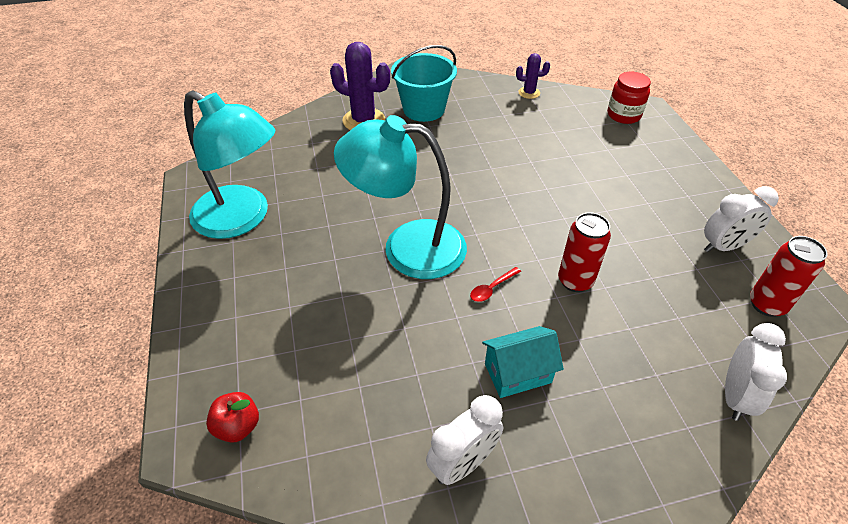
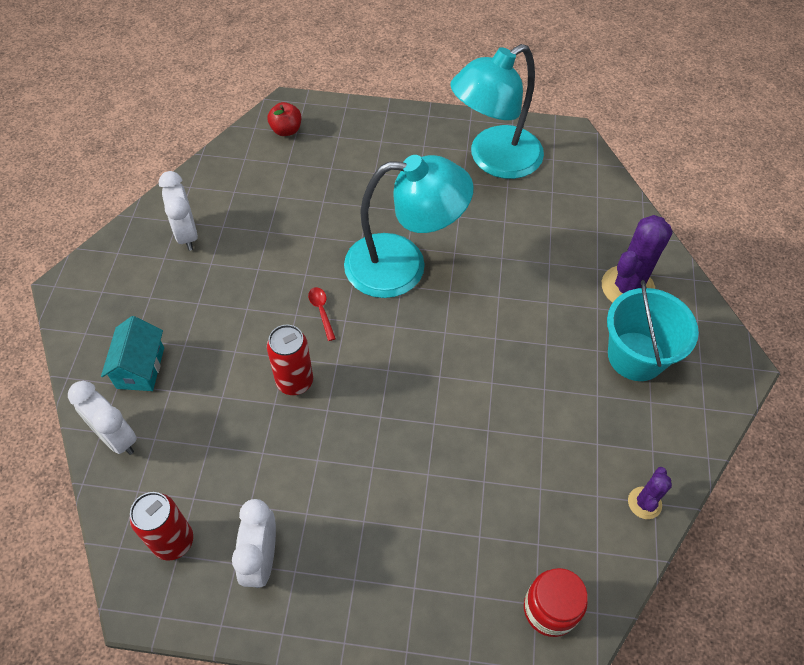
camera: 110 degrees right, 10 degrees up
(407, 247) = (403, 266): turquoise lamp -> turquoise lamp turned 60 degrees clockwise
(517, 373) = (231, 294): turquoise house -> turquoise house (140, 368)

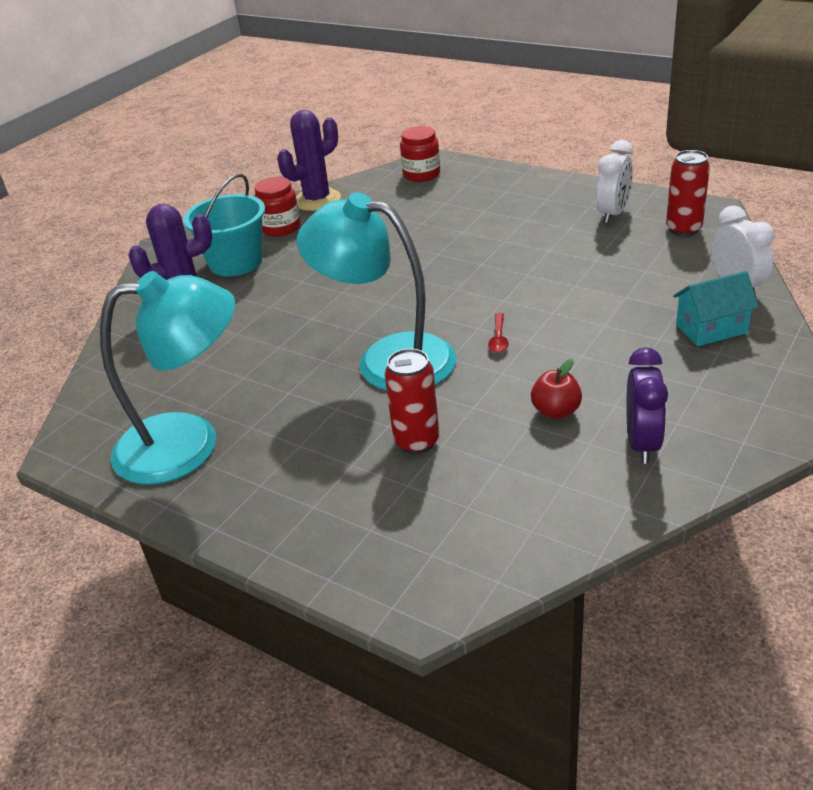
camera: 150 degrees left, 20 degrees down
(140, 368) = (711, 329): turquoise house -> turquoise house turned 45 degrees clockwise
(187, 234) = (642, 444): white clock -> purple clock
(286, 130) = (446, 562): red apple -> red apple (556, 411)
(295, 382) = (549, 295): red can -> red can (417, 441)
(640, 430) = (281, 228): none -> red jar
(644, 503) = (317, 200): purple cactus -> purple cactus, size x1.85

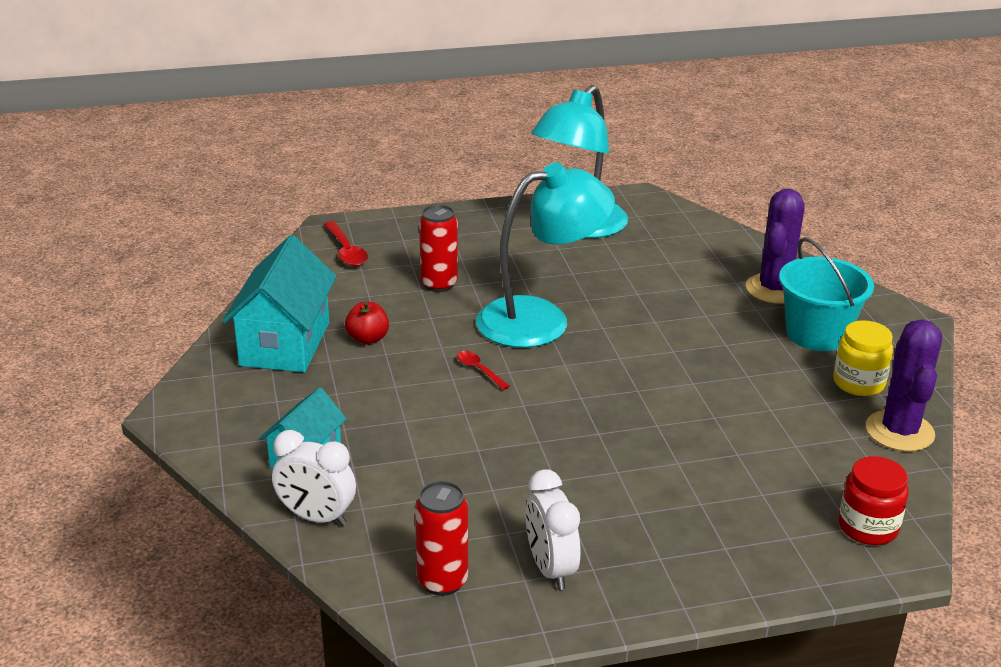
camera: 130 degrees right, 5 degrees down
(281, 228) = (858, 383): red jar -> yellow jar
(451, 548) = (346, 251): none -> red spoon
(642, 444) = (285, 344): purple clock -> turquoise house

